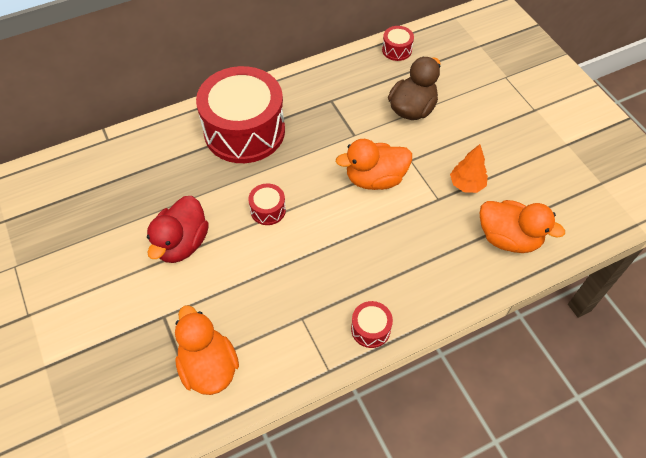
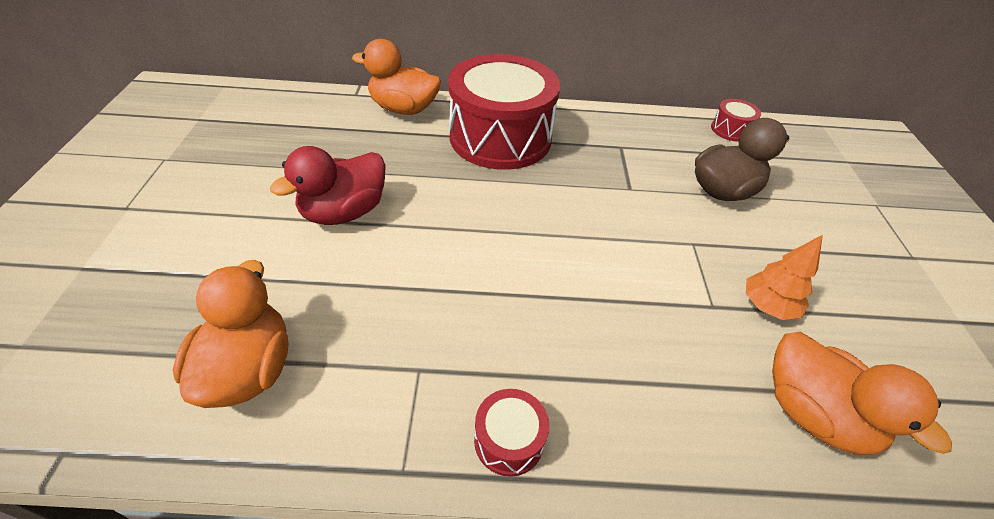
camera: 25 degrees right, 10 degrees down
(268, 210) = (470, 221): red drum -> none
(375, 179) = (631, 244): orange duck -> orange duck (403, 109)

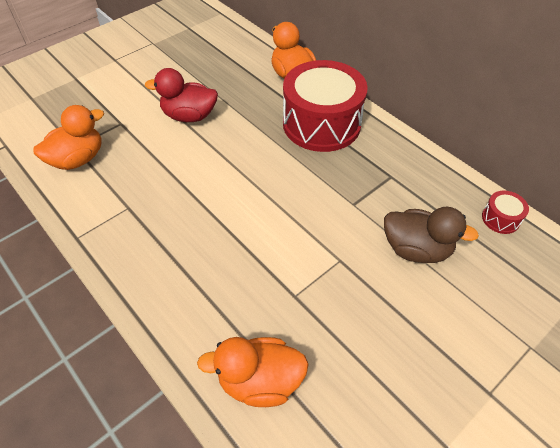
camera: 50 degrees right, 5 degrees up
(509, 440) = (121, 261): red drum -> none
(767, 306) = (326, 323): orange tree -> none
(813, 413) = (260, 381): orange duck -> orange duck turned 75 degrees clockwise

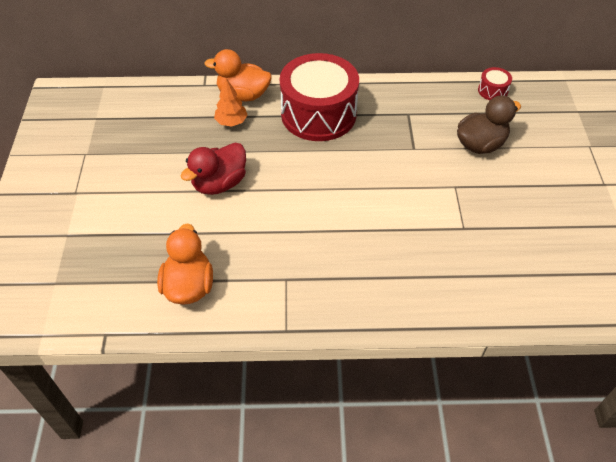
camera: 50 degrees left, 0 degrees up
(257, 85) = (231, 122): none -> orange tree
(260, 381) = (515, 286): orange duck -> none

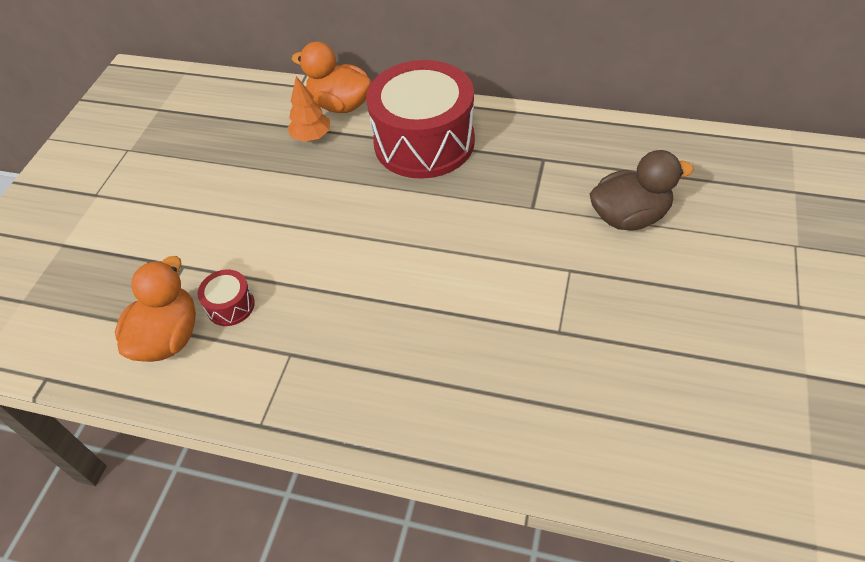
camera: 20 degrees right, 0 degrees up
(219, 183) = (263, 212): red duck -> none
(492, 91) = (675, 144): red drum -> red drum (230, 306)

